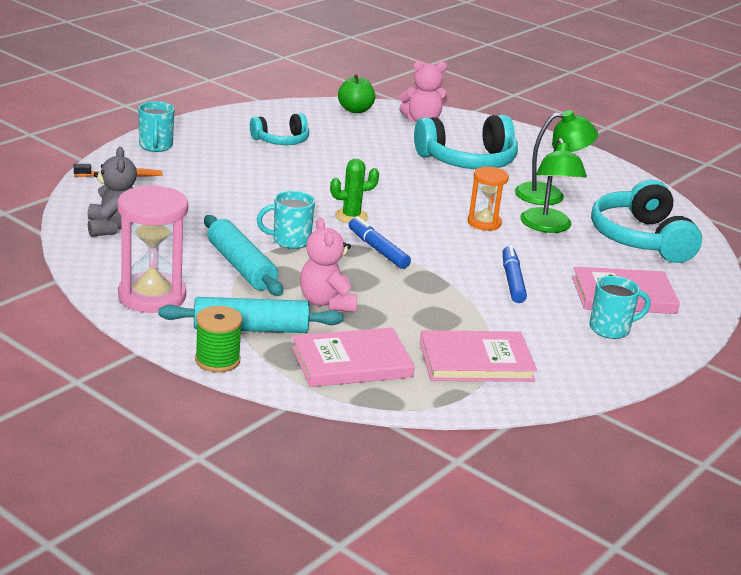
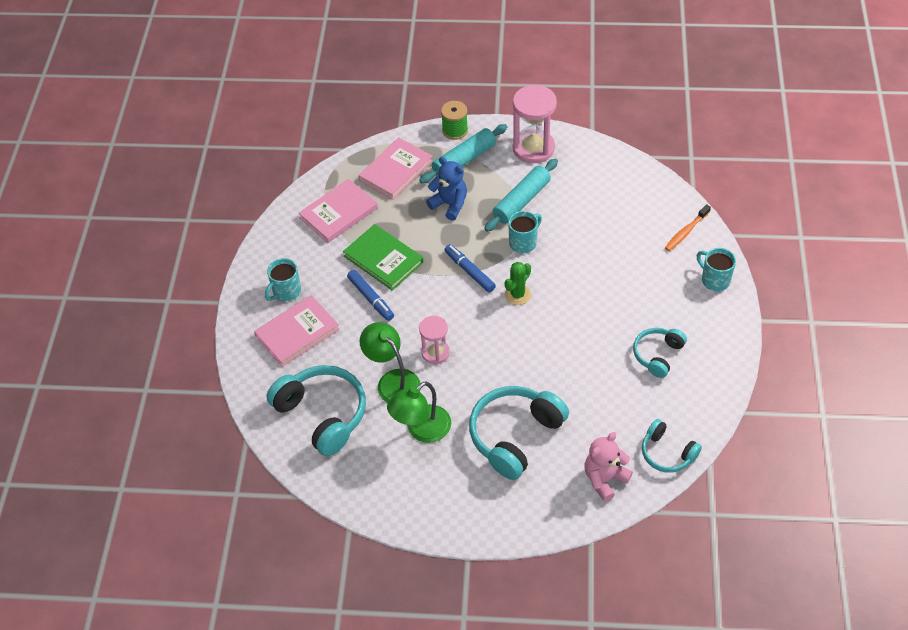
camera: 150 degrees right, 25 degrees up
(112, 227) = (622, 183): grey teddy bear -> none
(241, 266) = (521, 201): turquoise rolling pin -> turquoise rolling pin turned 75 degrees counterclockwise
(327, 302) = (449, 204): pink teddy bear -> blue teddy bear
(355, 110) = (667, 453): green apple -> turquoise headphones
(378, 250) = (469, 271): blue marker -> blue marker turned 150 degrees counterclockwise
(464, 300) = (383, 259): none -> green book
(484, 223) = (435, 352): orange hourglass -> pink hourglass

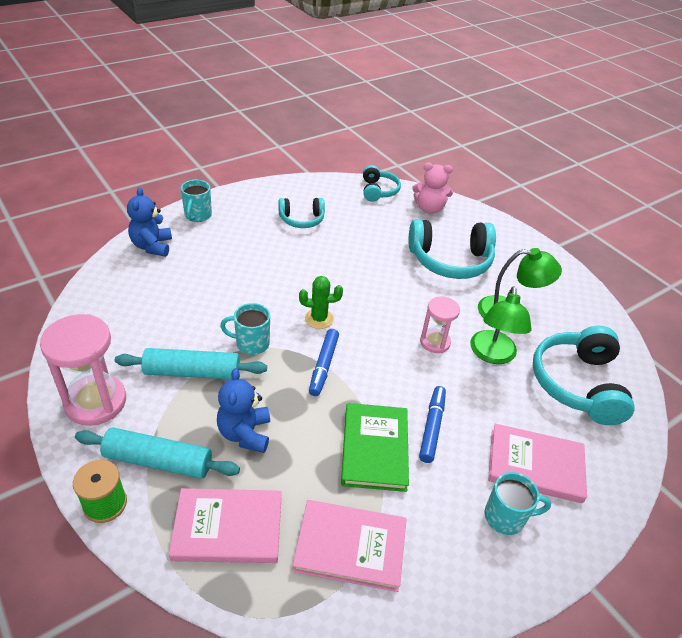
camera: 135 degrees left, 10 degrees down
(686, 232) = (152, 246): orange toothbrush -> blue teddy bear

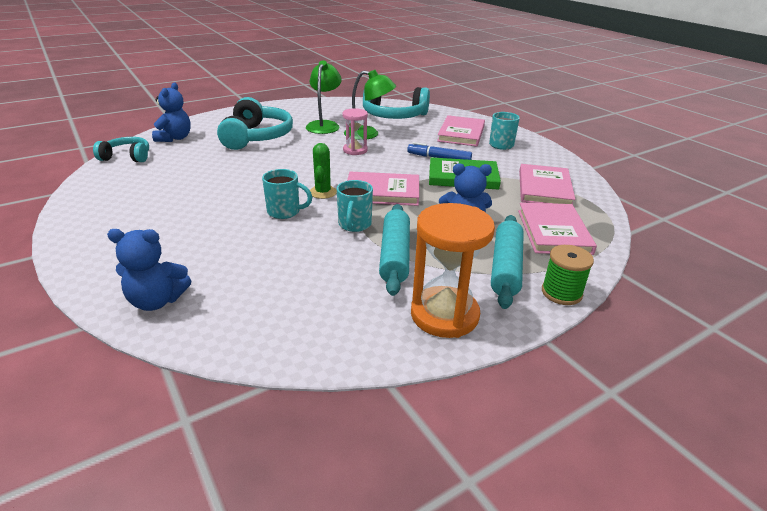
camera: 85 degrees left, 10 degrees down
(95, 402) = (444, 315): pink hourglass -> orange hourglass
(197, 216) = (101, 267): turquoise mug -> turquoise mug (285, 212)
(301, 219) = (156, 197): turquoise headphones -> none
(323, 366) = (382, 192): blue marker -> pink book
(429, 209) = (175, 138): pink teddy bear -> blue teddy bear

